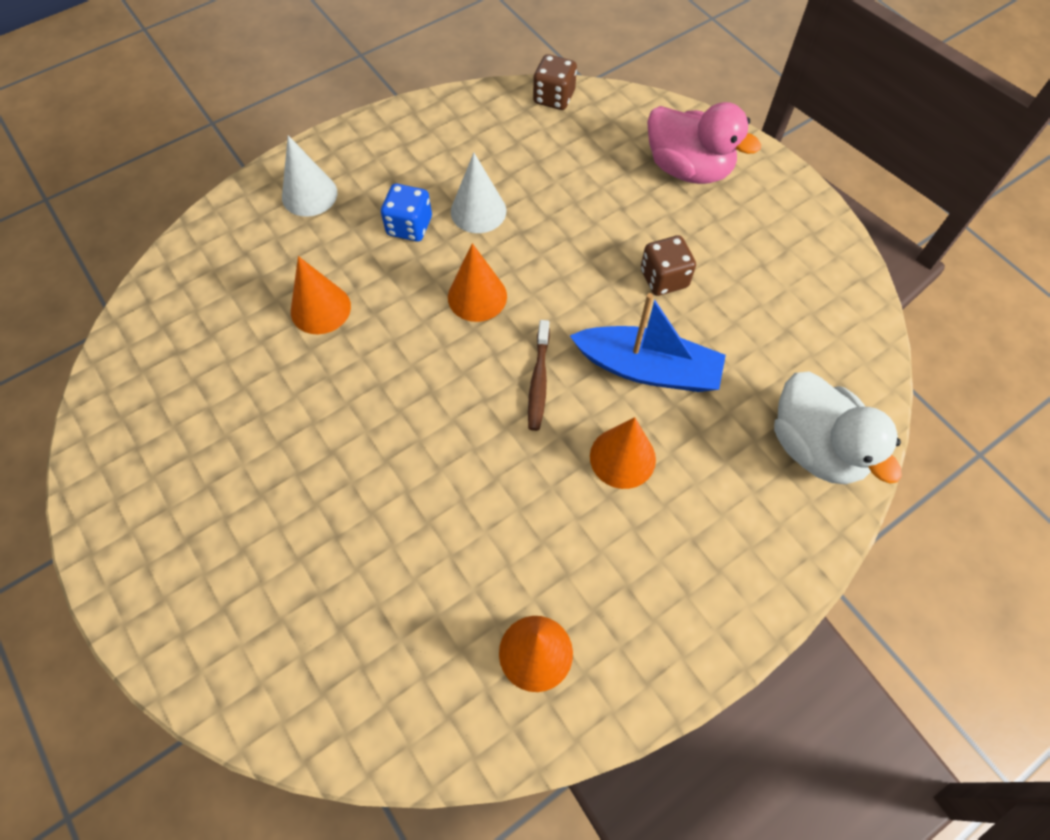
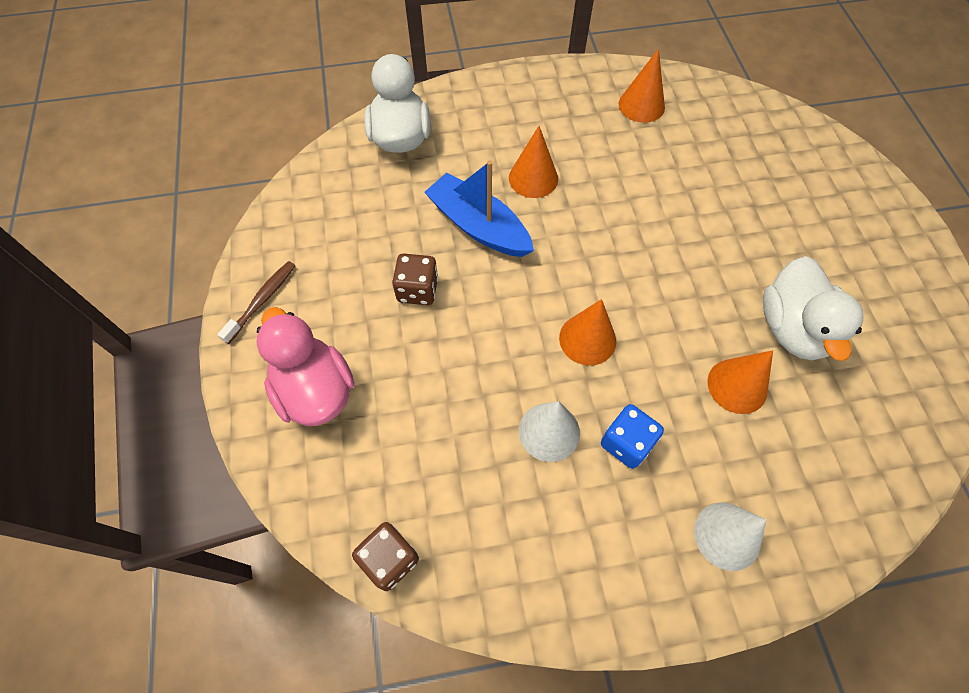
camera: 155 degrees left, 0 degrees up
(271, 387) = (792, 328): none -> white duck
(538, 381) = (567, 249): brown toothbrush -> brown toothbrush (262, 300)

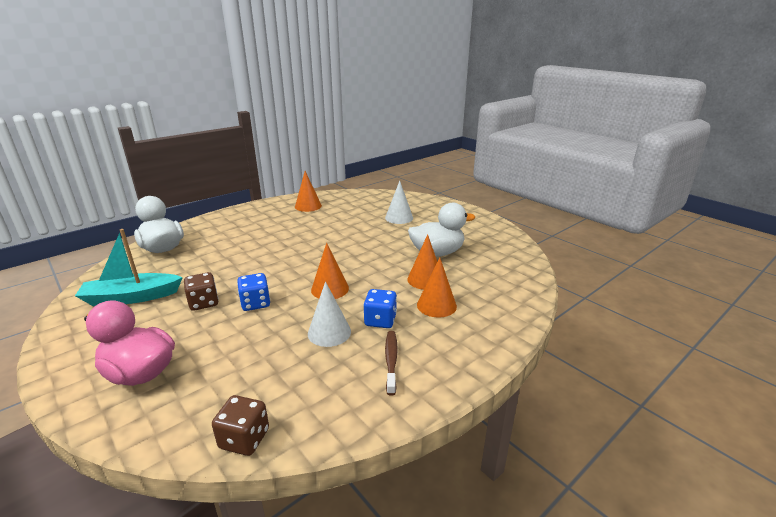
camera: 30 degrees left, 35 degrees down
(262, 300) = (75, 343): brown toothbrush -> brown toothbrush (391, 360)
(338, 237) = (131, 297): none -> turquoise boat
(478, 226) = (234, 267): blue boat -> none
(479, 323) = (255, 303): none -> blue dice
(533, 178) = (260, 242): orange cone -> orange cone (436, 305)
(727, 535) = (463, 335): white cone -> white cone (399, 218)
(792, 328) = (437, 253): white duck -> white duck turned 75 degrees counterclockwise

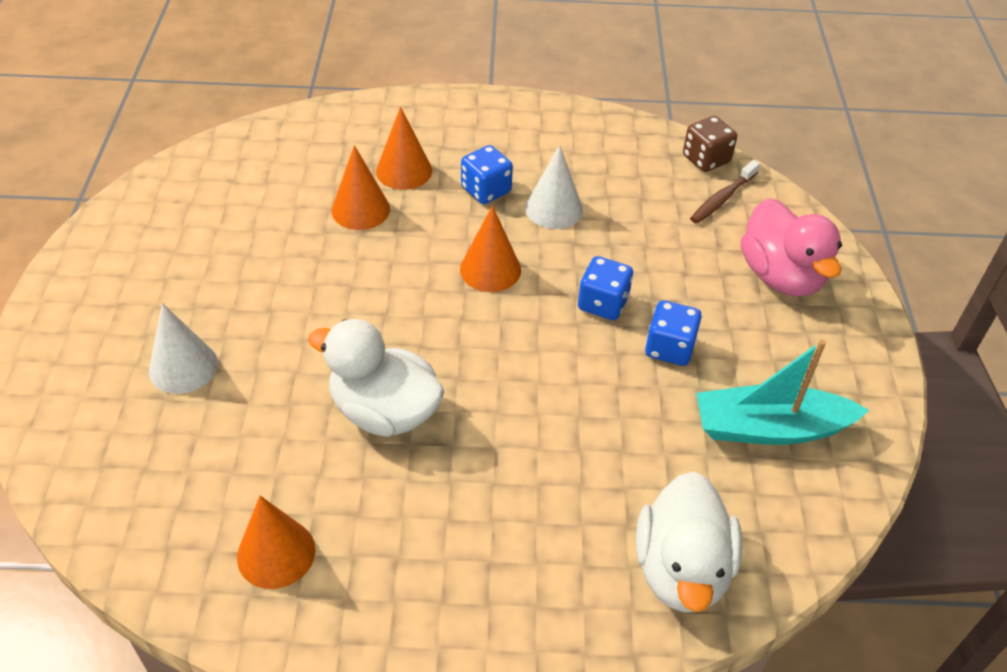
camera: 140 degrees left, 20 degrees up
(131, 297) = (769, 428): turquoise boat -> turquoise boat turned 150 degrees clockwise
(204, 303) = (669, 348): brown dice -> blue dice
(391, 360) = (528, 147): brown toothbrush -> brown toothbrush (722, 198)
(437, 253) = (273, 241): white duck -> white duck (384, 411)

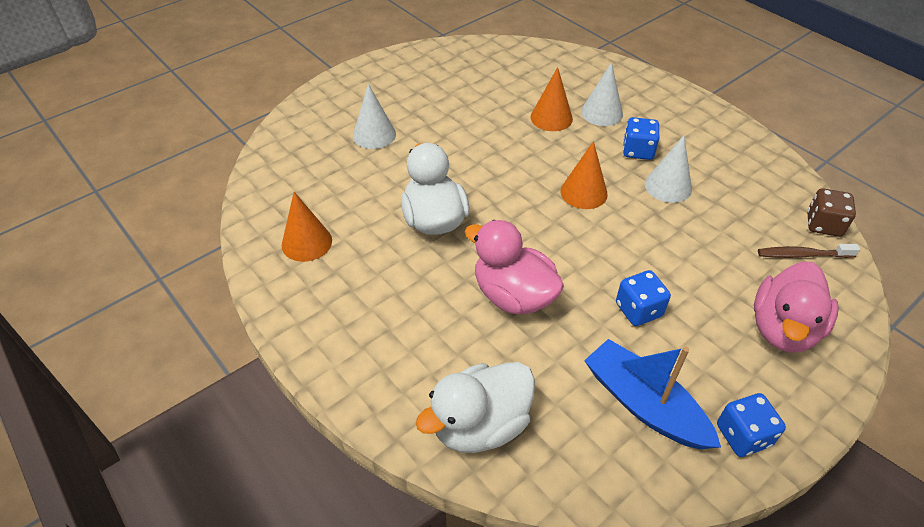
camera: 50 degrees right, 0 degrees up
(404, 171) = (601, 113): orange cone -> white cone
(557, 424) = (513, 295): none -> pink duck
(603, 303) = (628, 256): blue dice -> blue dice (743, 435)
(769, 428) = (644, 404): turquoise boat -> blue boat

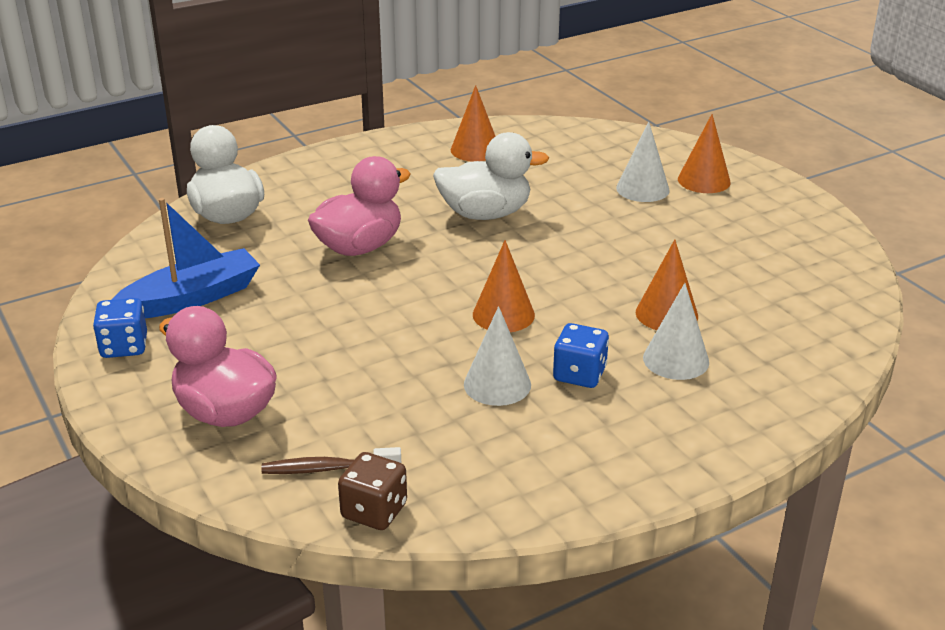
camera: 100 degrees right, 15 degrees down
(356, 105) = (704, 180): none -> orange cone
(638, 310) = (304, 318): blue dice -> none
(802, 255) = (327, 468): brown toothbrush -> brown toothbrush turned 105 degrees counterclockwise

